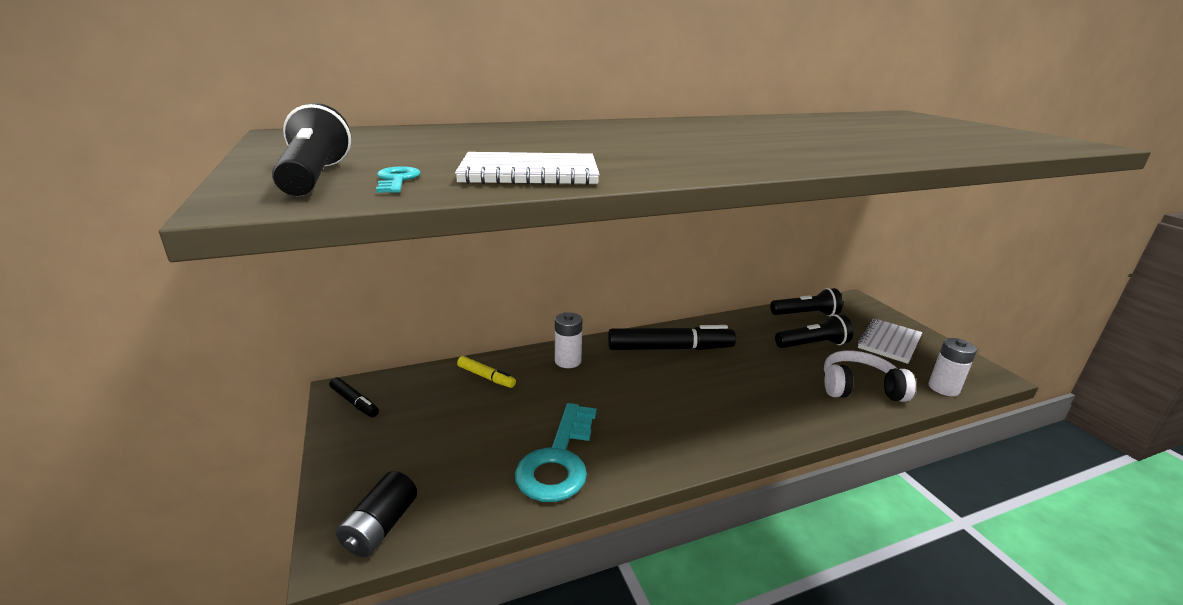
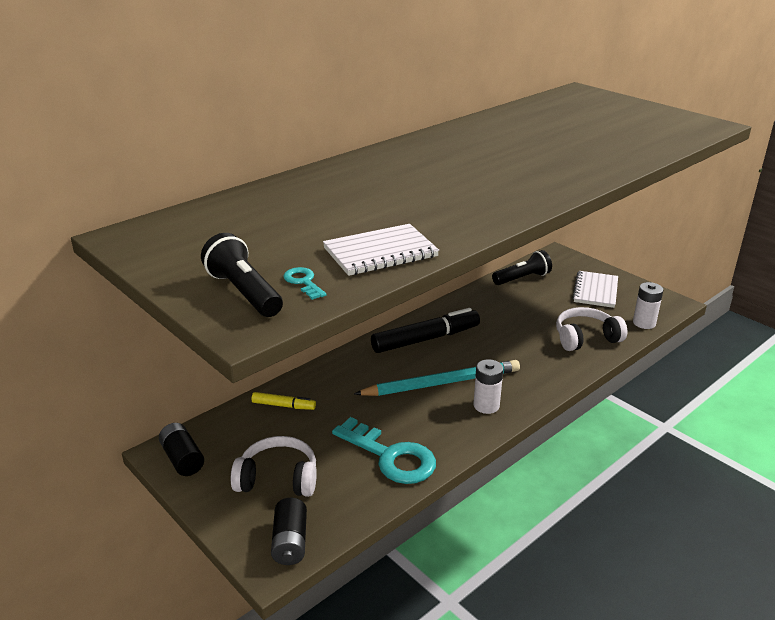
camera: 20 degrees left, 5 degrees up
(354, 402) = (182, 459): black marker -> black battery
(425, 449) = (278, 478): none -> white headphones
(558, 460) = (390, 456): turquoise key -> turquoise key turned 45 degrees counterclockwise
(568, 361) = (345, 373): white battery -> white battery (486, 405)
(663, 395) = (442, 383): none -> turquoise pencil
(813, 345) = (538, 307): black flashlight -> none

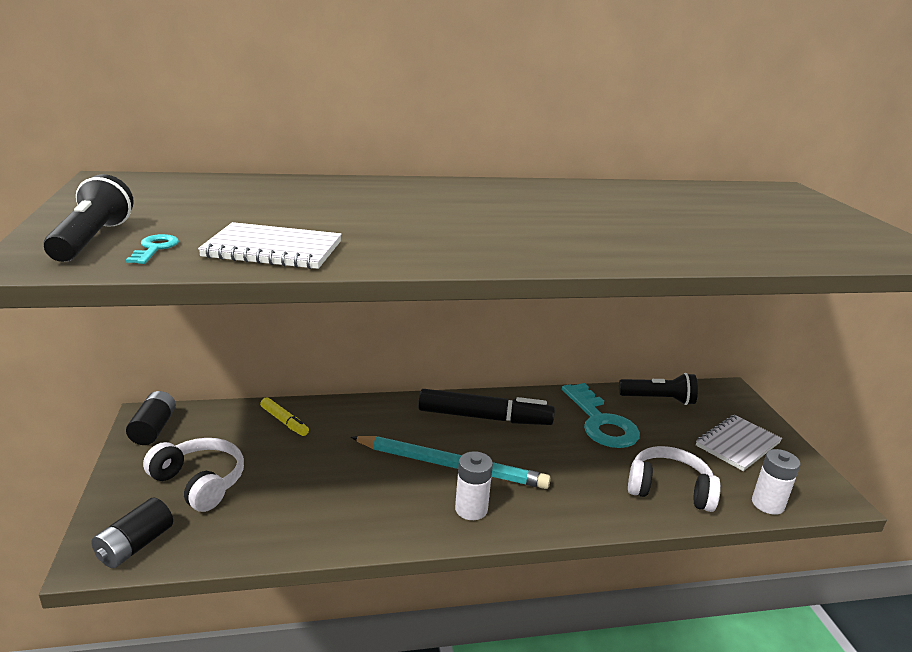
camera: 30 degrees right, 5 degrees down
(390, 456) = (317, 513): turquoise key -> turquoise key (601, 422)

